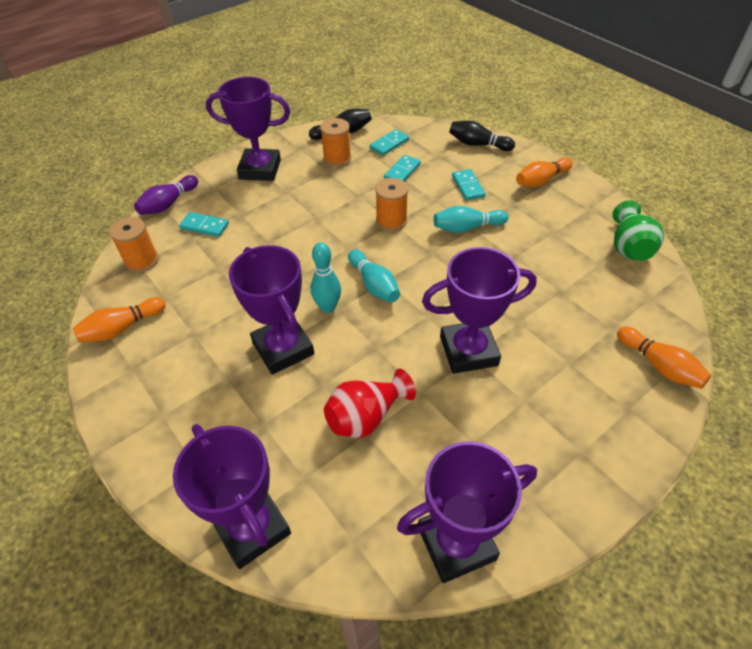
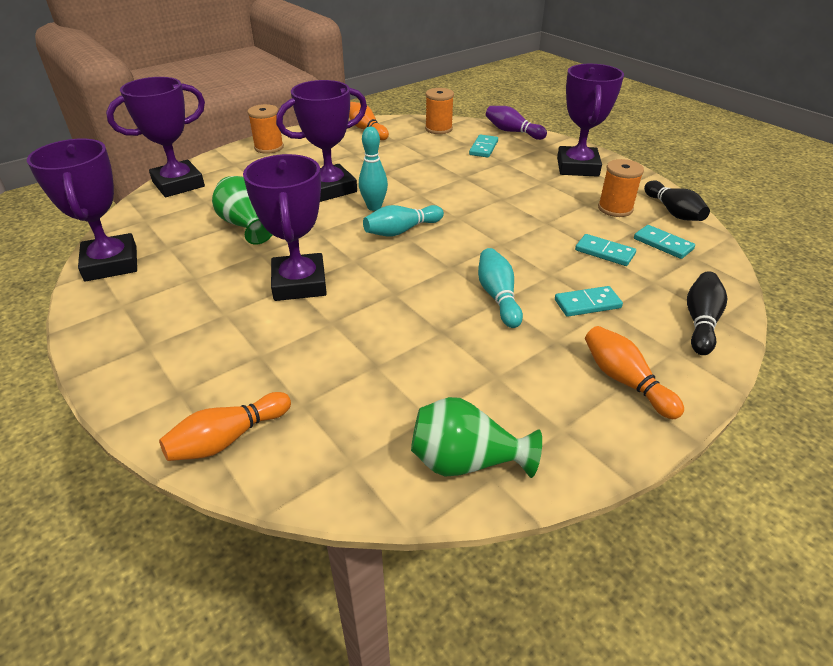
camera: 90 degrees right, 10 degrees down
(366, 417) = (246, 226): red vase -> green vase
(391, 221) = (504, 242): orange spool -> orange spool (269, 147)

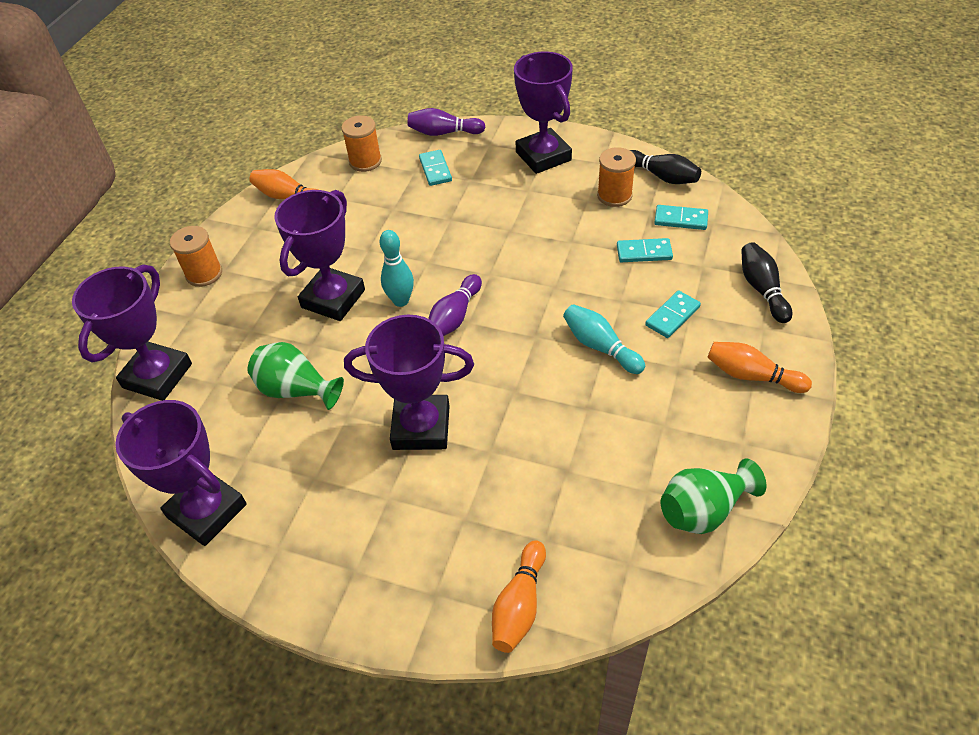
camera: 30 degrees left, 10 degrees up
(299, 283) = (421, 427): purple trophy -> purple trophy turned 45 degrees counterclockwise
(401, 231) = (454, 317): turquoise bowling pin -> purple bowling pin

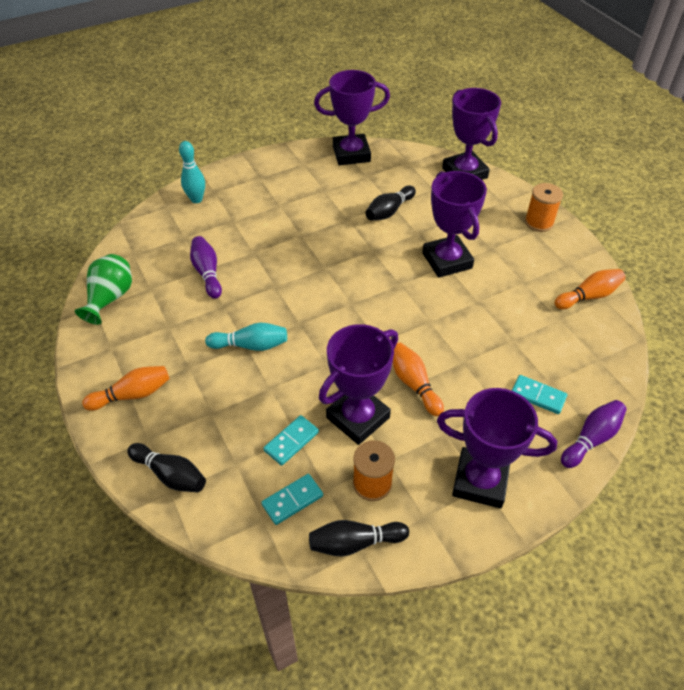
camera: 130 degrees right, 0 degrees up
(296, 390) = (389, 211): green vase -> black bowling pin
(365, 161) = (595, 362): orange spool -> none
(401, 301) = (407, 287): turquoise bowling pin -> turquoise bowling pin (196, 199)
(421, 427) = (302, 238): purple trophy -> purple trophy (358, 417)
(454, 317) = (362, 300): purple bowling pin -> purple bowling pin (207, 273)
(519, 605) = (171, 210): orange bowling pin -> orange bowling pin (414, 384)
(672, 316) = (222, 401): turquoise domino -> none

